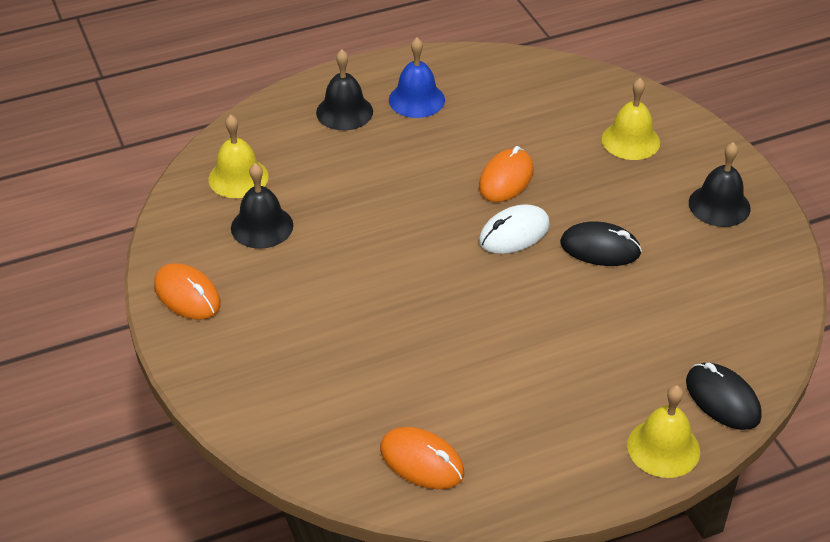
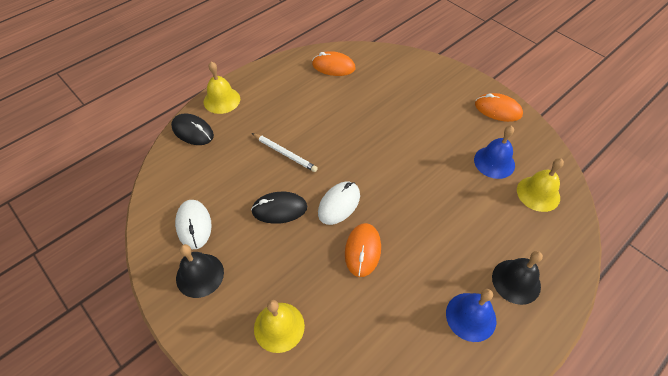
camera: 160 degrees right, 10 degrees up
(262, 226) = (494, 162): black bell -> blue bell
(570, 320) = (285, 153): none -> white pencil
(725, 260) = (194, 225): none -> white mouse

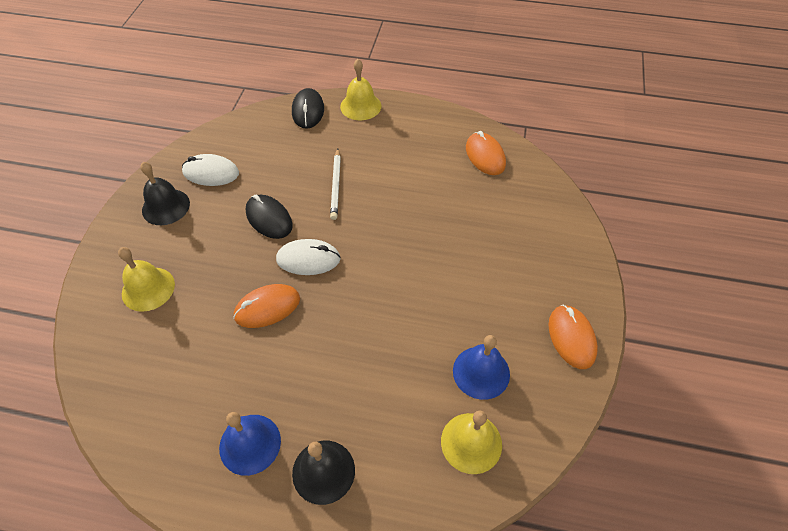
camera: 55 degrees right, 0 degrees up
(194, 225) = (211, 173): white mouse -> white mouse turned 60 degrees clockwise

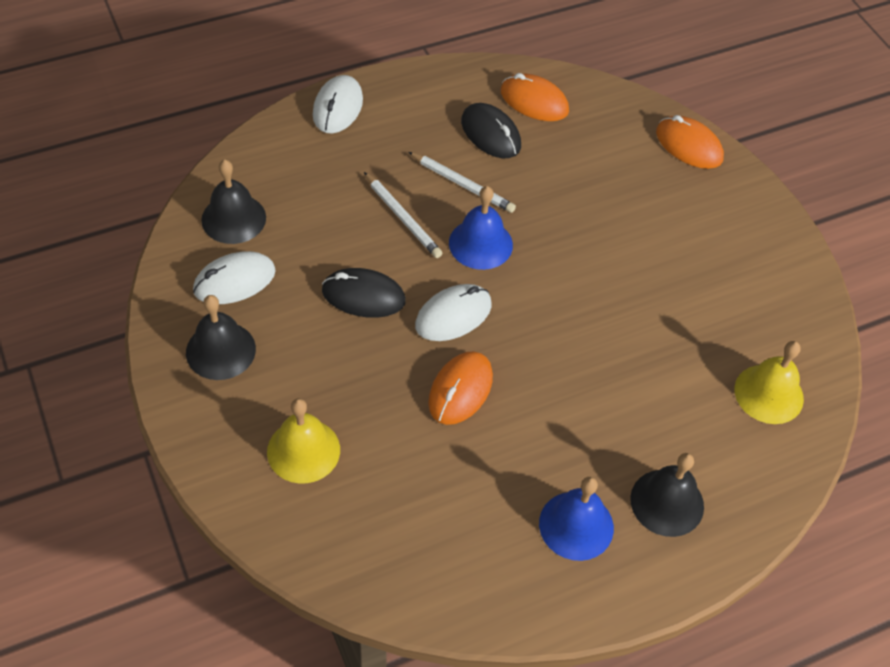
camera: 40 degrees left, 0 degrees up
(245, 139) = (233, 218): none -> black bell
(308, 111) = (278, 144): black mouse -> black mouse (490, 134)
(360, 106) = (337, 107): yellow bell -> white mouse
(391, 184) = (462, 184): none -> white pencil
(481, 372) = (723, 326): blue bell -> blue bell (480, 244)
(571, 338) = (772, 248): orange mouse -> orange mouse (689, 145)

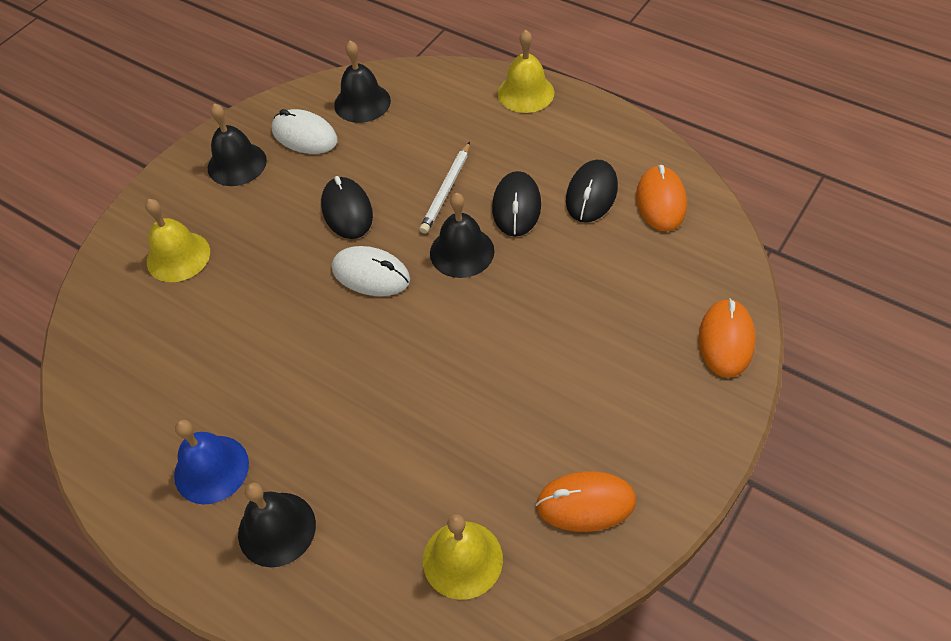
camera: 65 degrees right, 0 degrees up
(337, 107) = (525, 93): white mouse -> yellow bell
(460, 390) = (298, 318): orange mouse -> orange mouse (585, 503)
(462, 184) = (516, 207): white pencil -> black mouse
(480, 244) = (462, 252): blue bell -> black bell

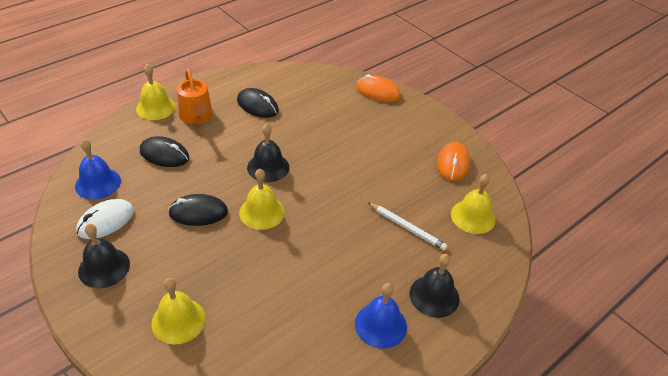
camera: 80 degrees left, 10 degrees down
(362, 102) = (98, 183): black bell -> blue bell
(371, 274) = (262, 212): white mouse -> yellow bell
(446, 190) = (213, 162): white pencil -> white pencil (407, 228)
(516, 207) = (247, 136): black mouse -> black mouse (164, 155)
(530, 138) = (196, 116): none -> orange watering can
(661, 201) = (279, 84): orange mouse -> none

